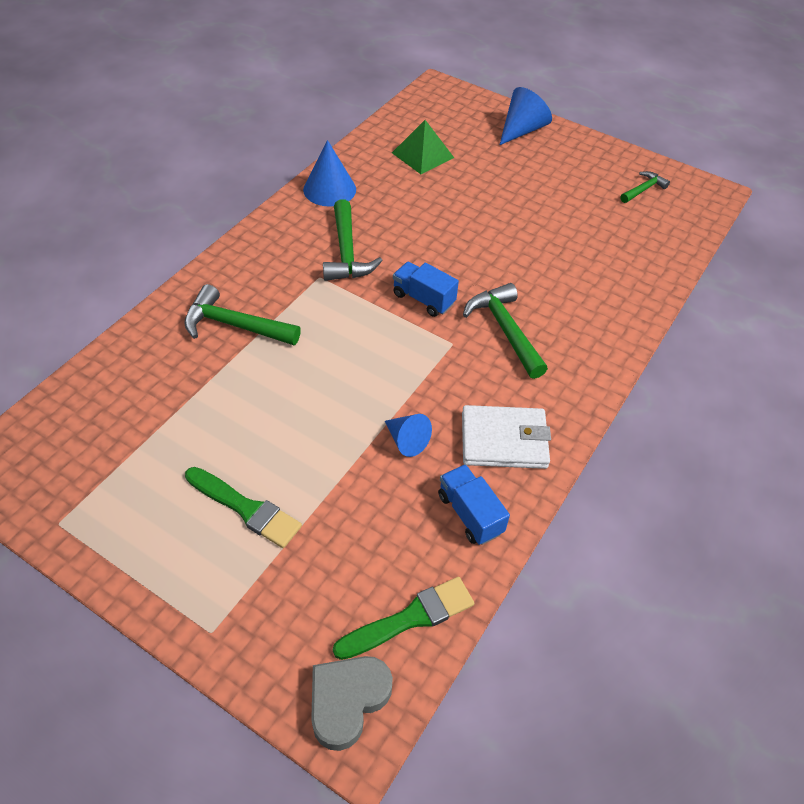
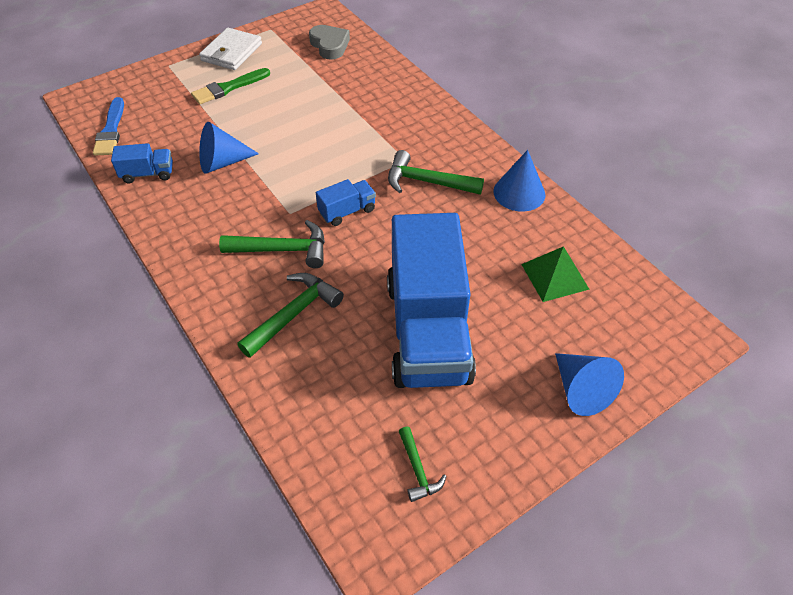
camera: 115 degrees right, 0 degrees up
(234, 325) = (377, 109): green hammer -> green hammer (294, 314)
(347, 701) = (93, 99): grey heart -> grey heart (329, 45)
(407, 440) = (222, 162): blue cone -> blue cone, size x1.55
(410, 618) = (111, 130): green brush -> blue brush
(504, 440) = (185, 209): white wallet -> white wallet (231, 52)
(527, 210) = (428, 331): none -> blue truck

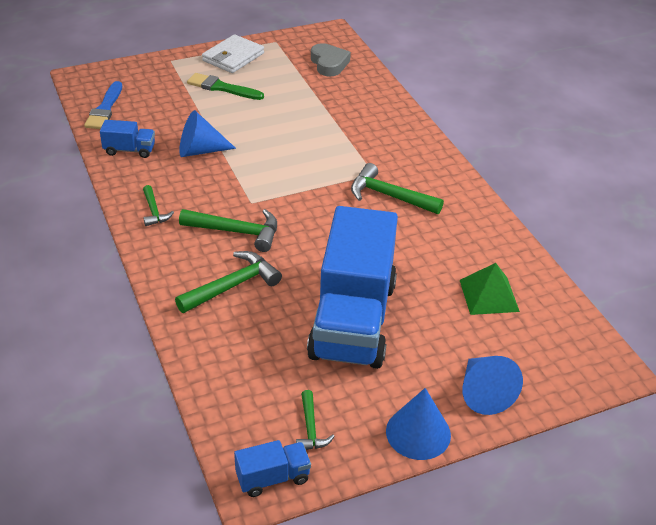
camera: 10 degrees right, 10 degrees down
(190, 241) = (154, 211): none -> green hammer
(228, 88) = (222, 88): green brush -> green brush turned 45 degrees clockwise
(347, 211) = (305, 209): blue truck -> blue truck (273, 478)
(519, 193) = (476, 219): blue cone -> blue cone (418, 433)

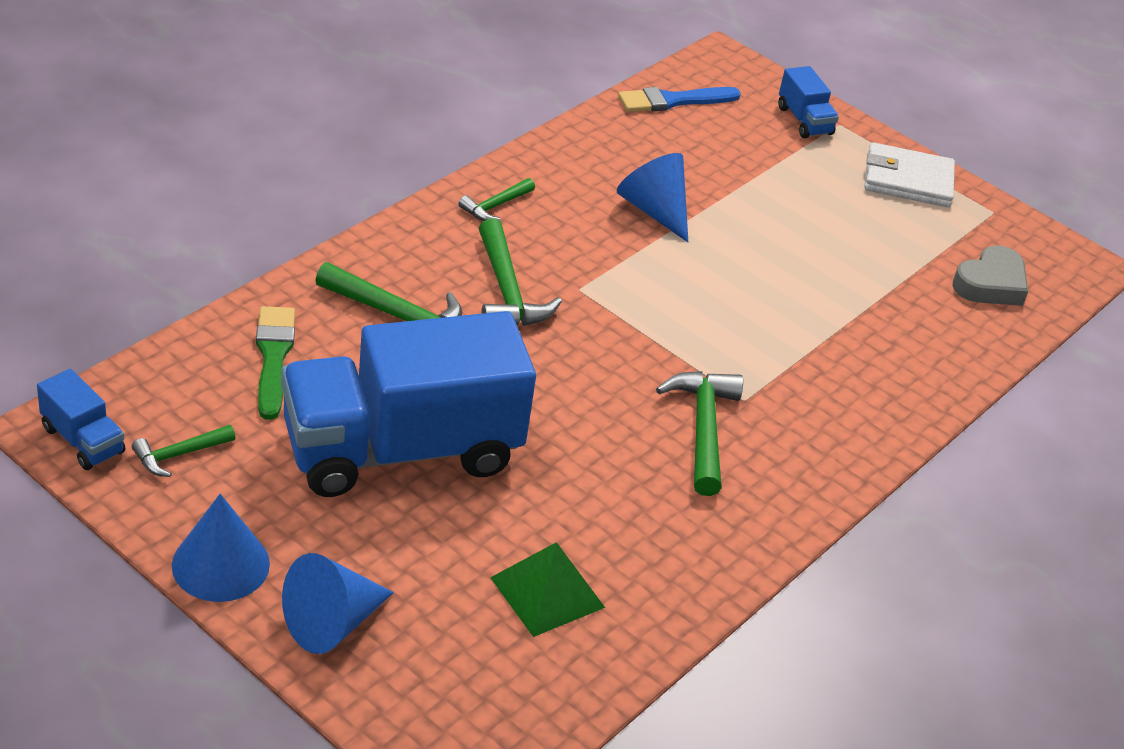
camera: 60 degrees right, 0 degrees up
(129, 150) = (603, 148): blue truck -> blue truck (804, 120)
(222, 88) = (819, 190): green brush -> green brush (273, 357)

